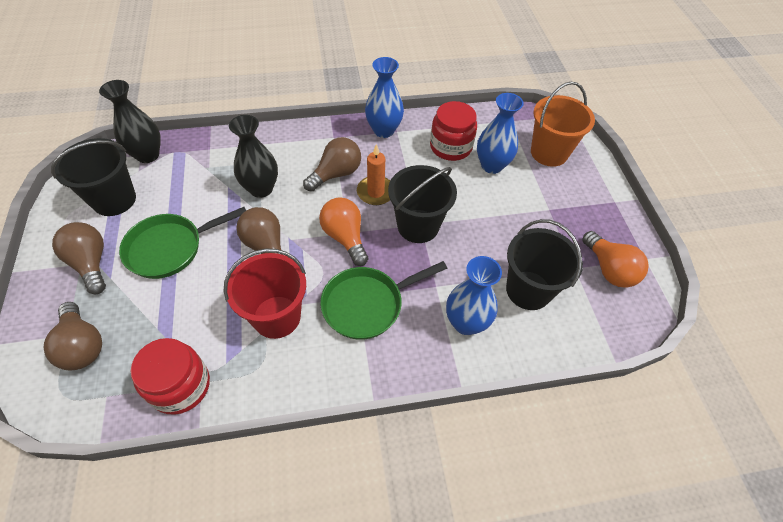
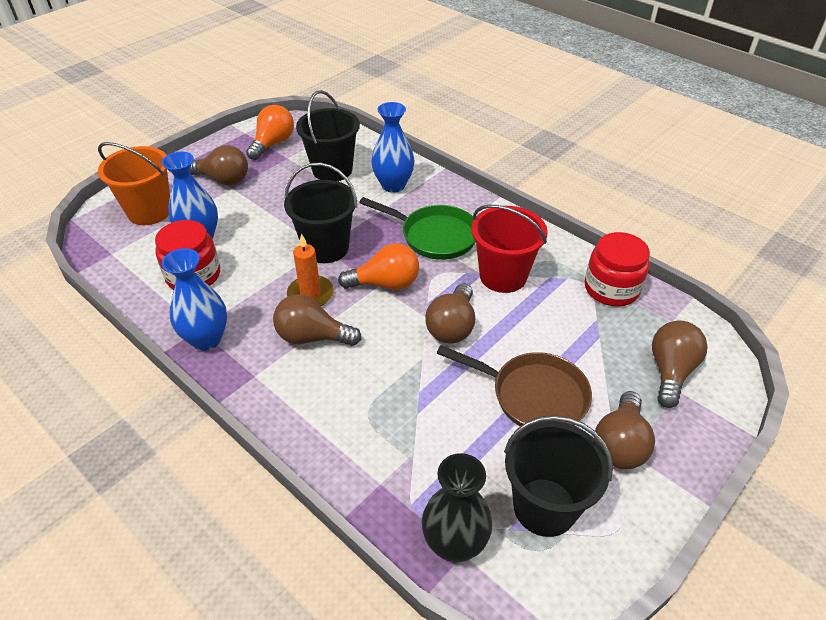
camera: 125 degrees left, 10 degrees down
(170, 248) = (533, 396): green pan -> brown pan
(261, 189) = (391, 382): black vase -> none
(345, 237) = (385, 283): orange light bulb -> orange light bulb turned 120 degrees counterclockwise
(566, 209) = (223, 179): none -> brown light bulb

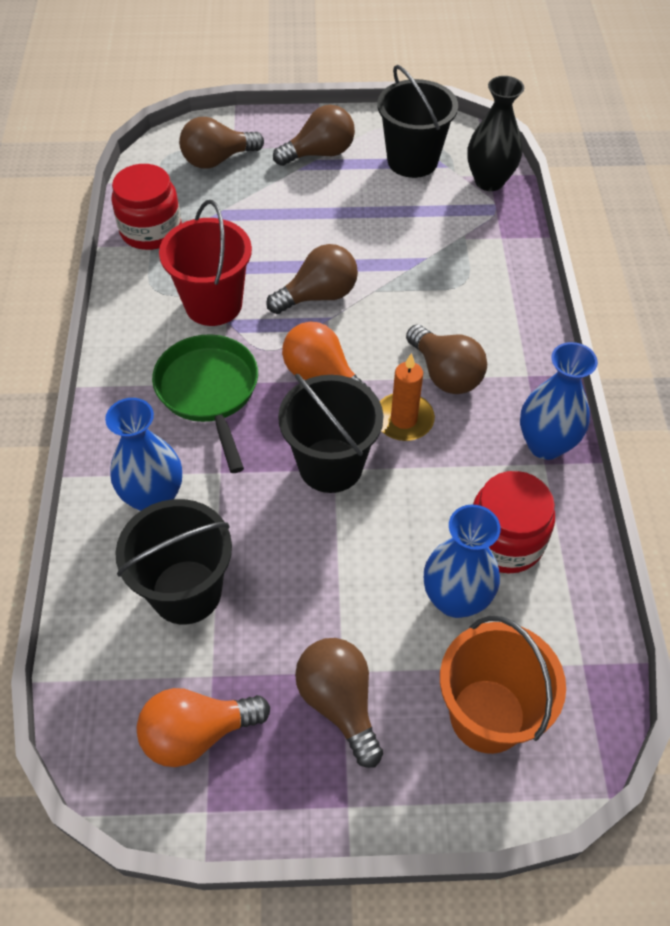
camera: 135 degrees left, 10 degrees up
(533, 396) = (331, 211): brown pan -> none

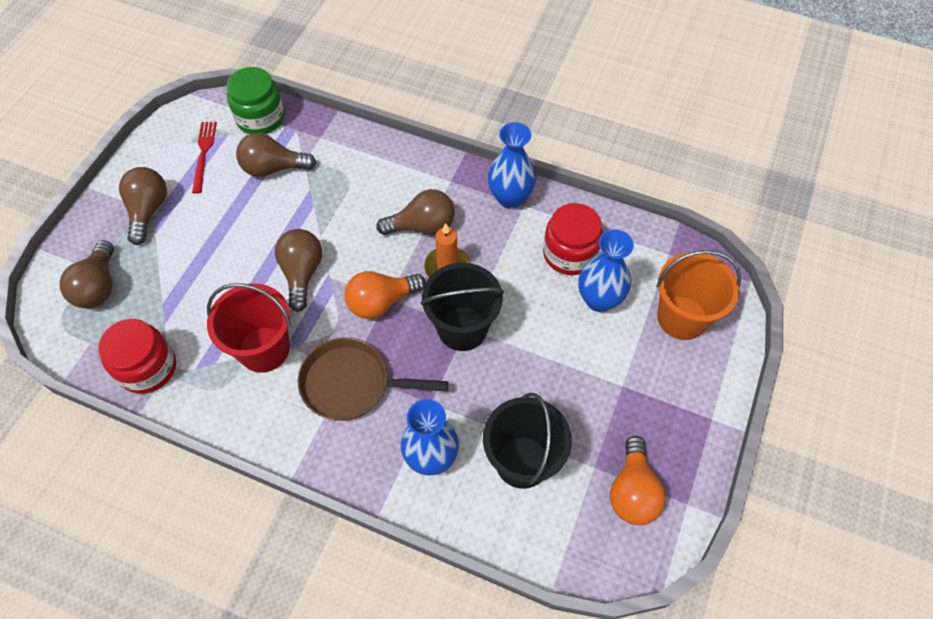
camera: 65 degrees left, 5 degrees up
(209, 391) = (352, 384): green pan -> brown pan
(339, 702) = (643, 396): brown light bulb -> brown light bulb (273, 168)
(412, 161) = (204, 154): black bucket -> red fork
(489, 181) = (260, 118): black vase -> green jar

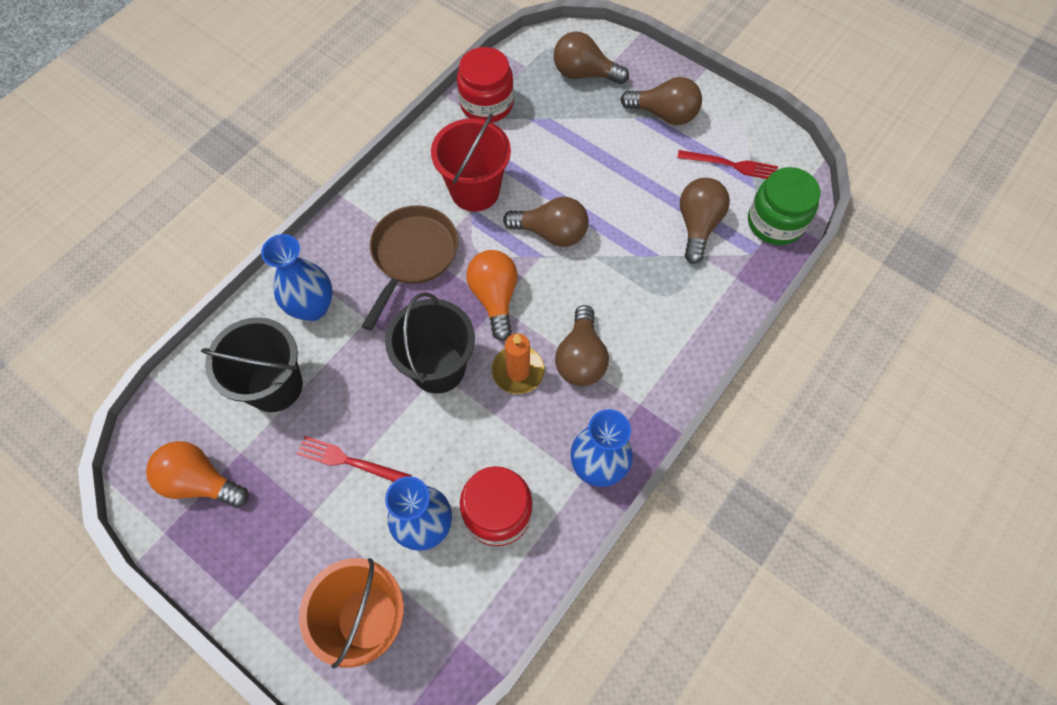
camera: 105 degrees right, 5 degrees up
(568, 371) = (350, 461): none -> red fork

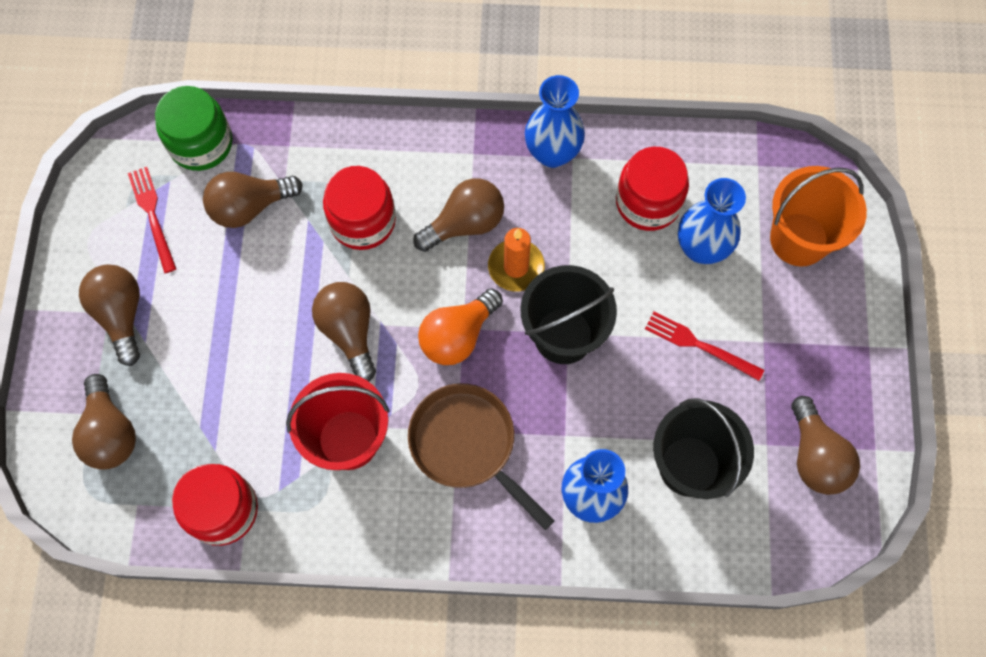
camera: 125 degrees left, 5 degrees up
(200, 481) = (815, 456): orange light bulb -> brown light bulb
(350, 461) = (700, 345): red fork -> red fork turned 135 degrees clockwise
(412, 256) = (467, 445): brown pan -> brown pan turned 60 degrees clockwise
(634, 290) = (362, 221): none -> red jar

